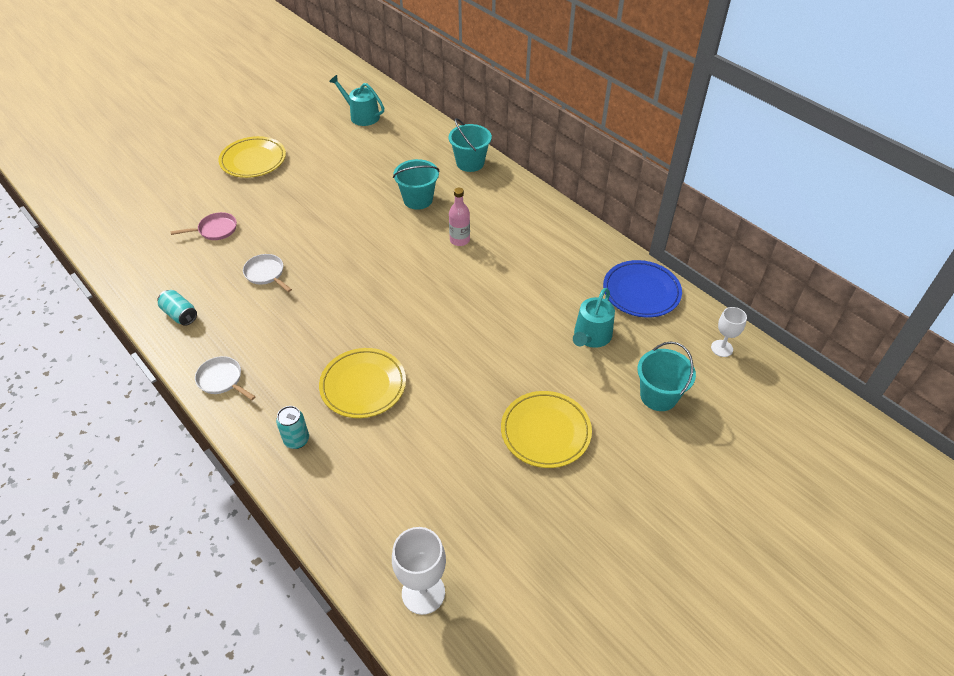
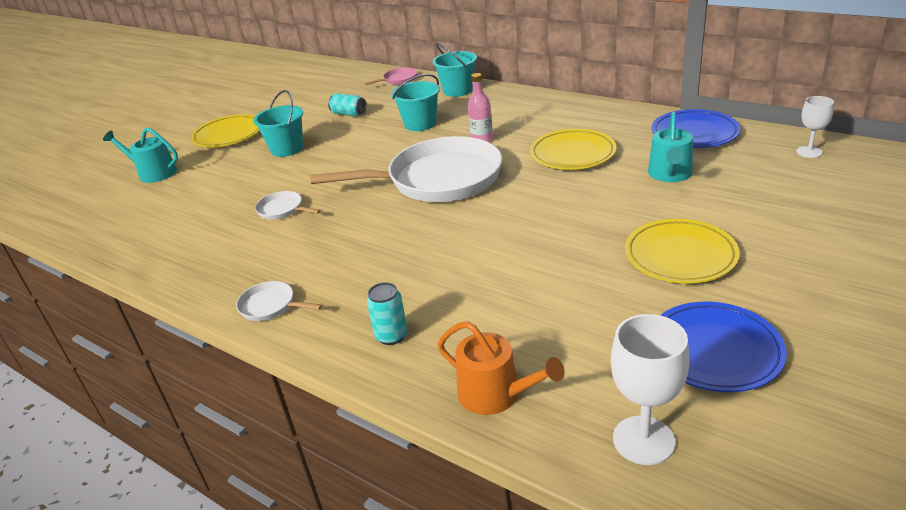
camera: 10 degrees left, 15 degrees down
(180, 314) = (194, 264): turquoise can -> turquoise can (349, 114)
(215, 230) = (208, 191): pink pan -> pink pan (398, 80)
(345, 520) = (496, 394): none -> orange watering can
(361, 116) = (328, 85): turquoise watering can -> turquoise watering can (153, 173)
(363, 385) = (445, 270): yellow plate -> yellow plate (572, 154)
(401, 278) = (437, 180): none -> white pan
(515, 533) = (714, 351): none -> blue plate
(658, 396) = (777, 199): turquoise bucket -> turquoise bucket (287, 149)

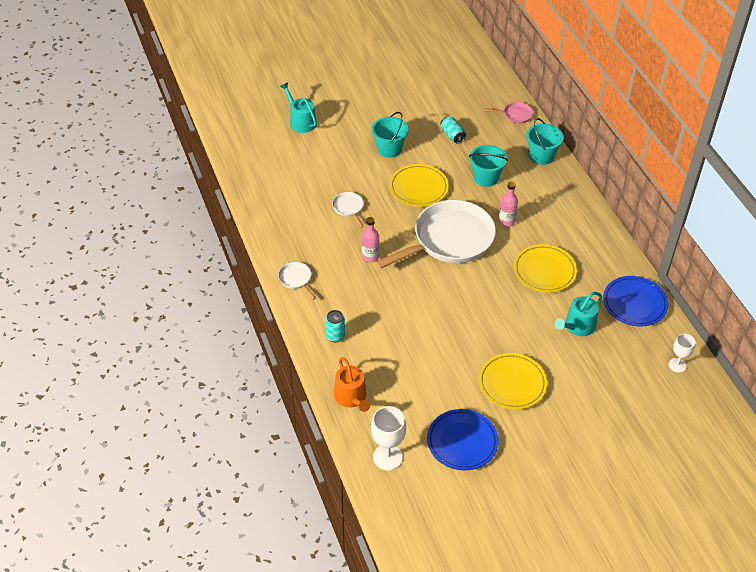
camera: 30 degrees right, 15 degrees up
(228, 135) = (365, 109): yellow plate -> yellow plate (418, 188)
(355, 236) = (370, 256): none -> pink bottle
(437, 180) = (449, 240): white pan -> white pan turned 60 degrees counterclockwise

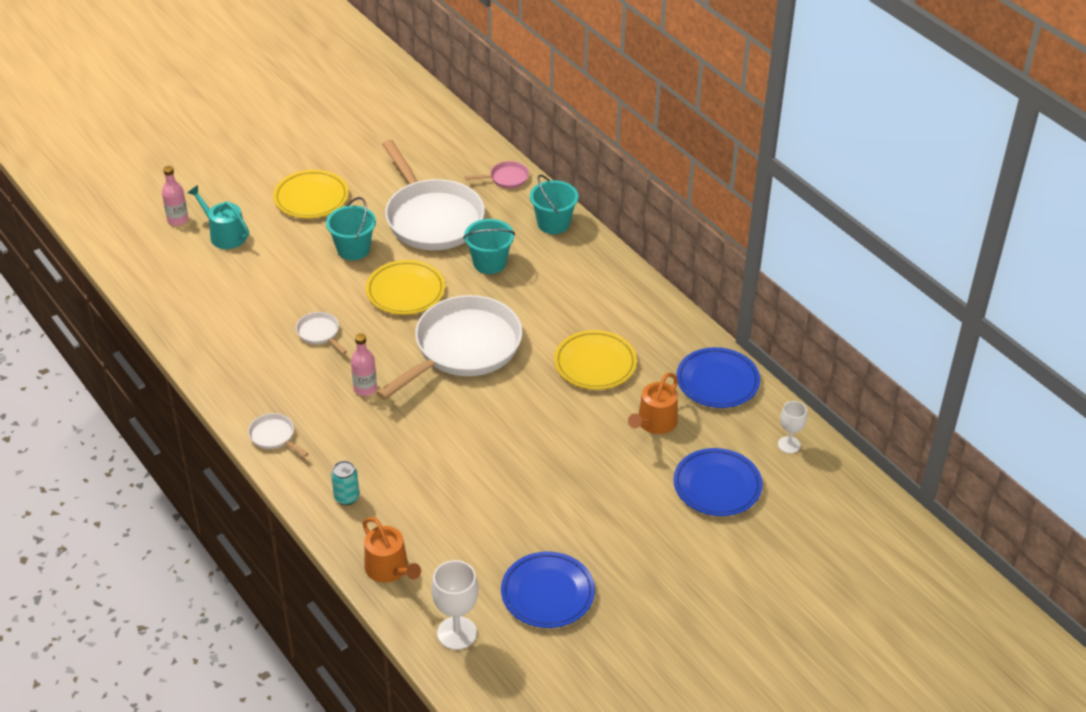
camera: 15 degrees left, 5 degrees down
(452, 135) = (431, 218): turquoise can -> white pan
(506, 221) = (530, 312): pink bottle -> pink bottle (178, 220)
(512, 383) = (591, 509): yellow plate -> yellow plate (311, 198)
(577, 326) = (654, 423): turquoise watering can -> orange watering can
(612, 386) = (717, 486): none -> blue plate

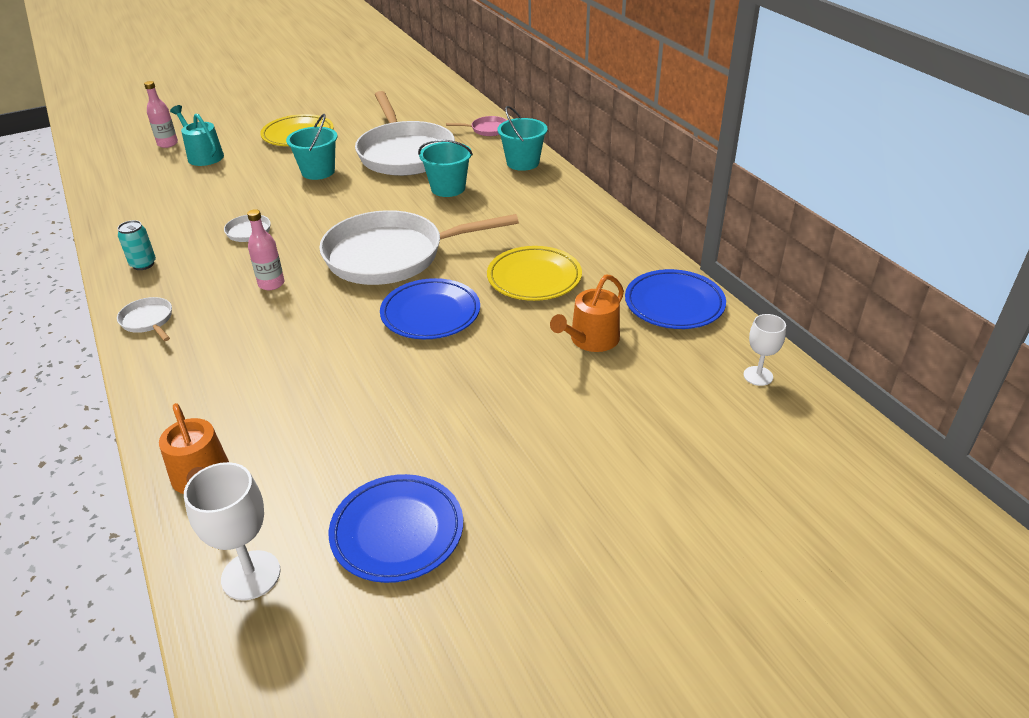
camera: 10 degrees right, 5 degrees down
(346, 497) = (194, 389): turquoise can -> turquoise can (143, 264)
(405, 291) = (354, 205): yellow plate -> none
(463, 348) = (392, 255): white pan -> white pan turned 150 degrees counterclockwise
(717, 486) = (658, 415): blue plate -> blue plate (430, 314)

